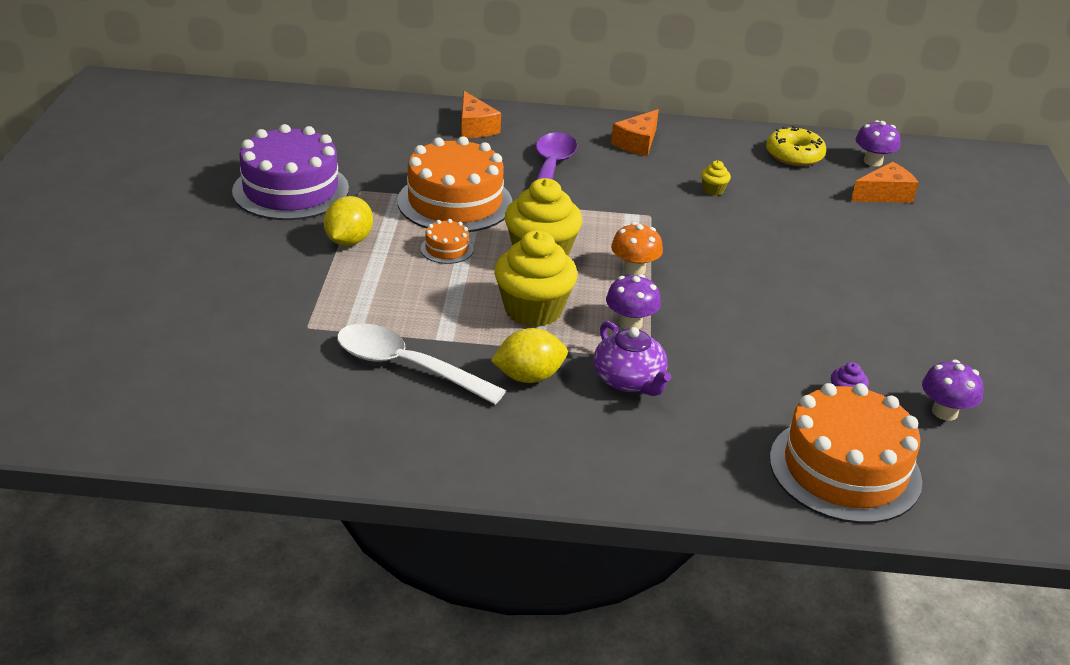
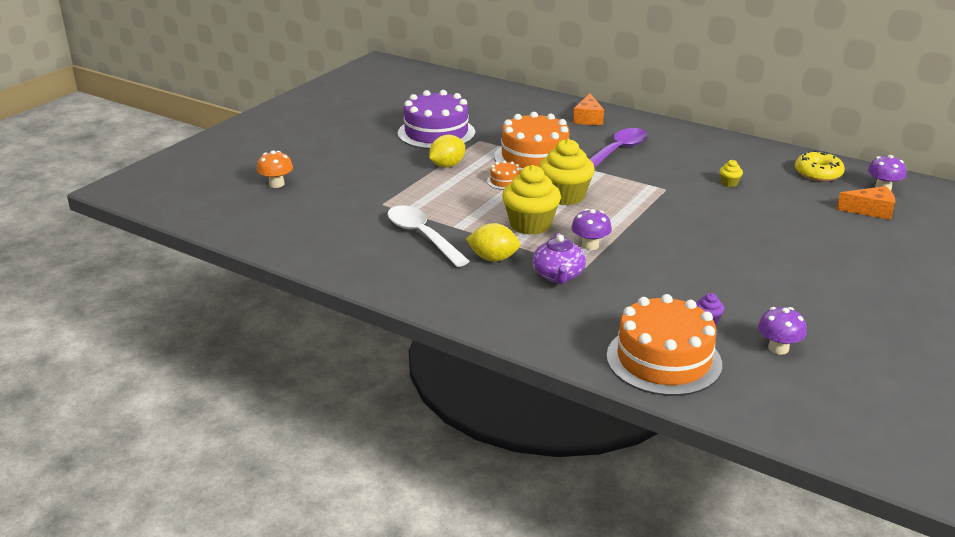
camera: 30 degrees right, 5 degrees down
(634, 270) = (622, 217): orange mushroom -> orange mushroom (276, 184)
(637, 143) = (698, 146): orange cheese -> none

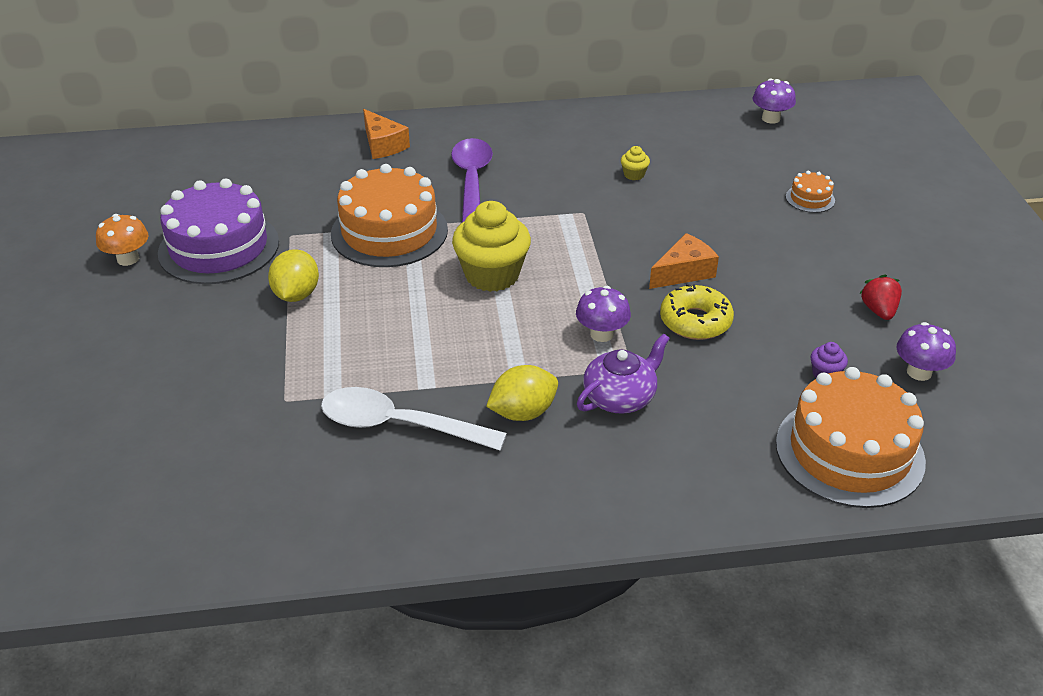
camera: 40 degrees left, 10 degrees up
(276, 184) = (87, 444): orange mushroom -> orange mushroom (128, 259)
(505, 181) = (397, 285): orange cake -> orange cake (810, 198)
(530, 225) = (504, 338): yellow cupcake -> none
(558, 275) = (620, 397): purple teapot -> purple teapot turned 90 degrees counterclockwise
(799, 309) = (878, 311): none -> red strawberry
(818, 173) = (697, 124): yellow donut -> yellow donut (695, 321)
(870, 210) = (792, 152): orange cheese -> orange cheese (684, 272)

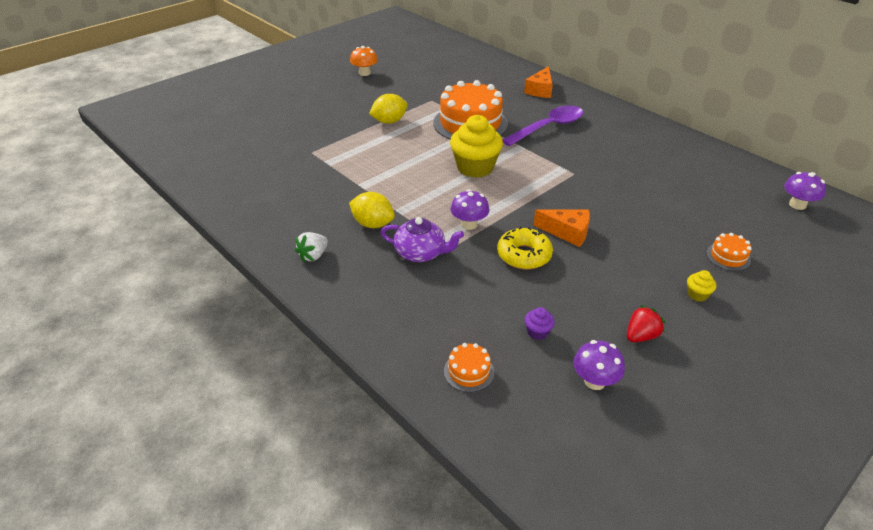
camera: 55 degrees right, 0 degrees up
(219, 247) = (399, 88): purple cake -> none
(399, 425) = (325, 190): white spoon -> none
(539, 495) = (313, 256): none -> white strawberry
(634, 174) = (639, 176): yellow cupcake -> yellow cupcake (697, 294)
(849, 452) = (469, 371): orange cake -> orange cake, size x0.43

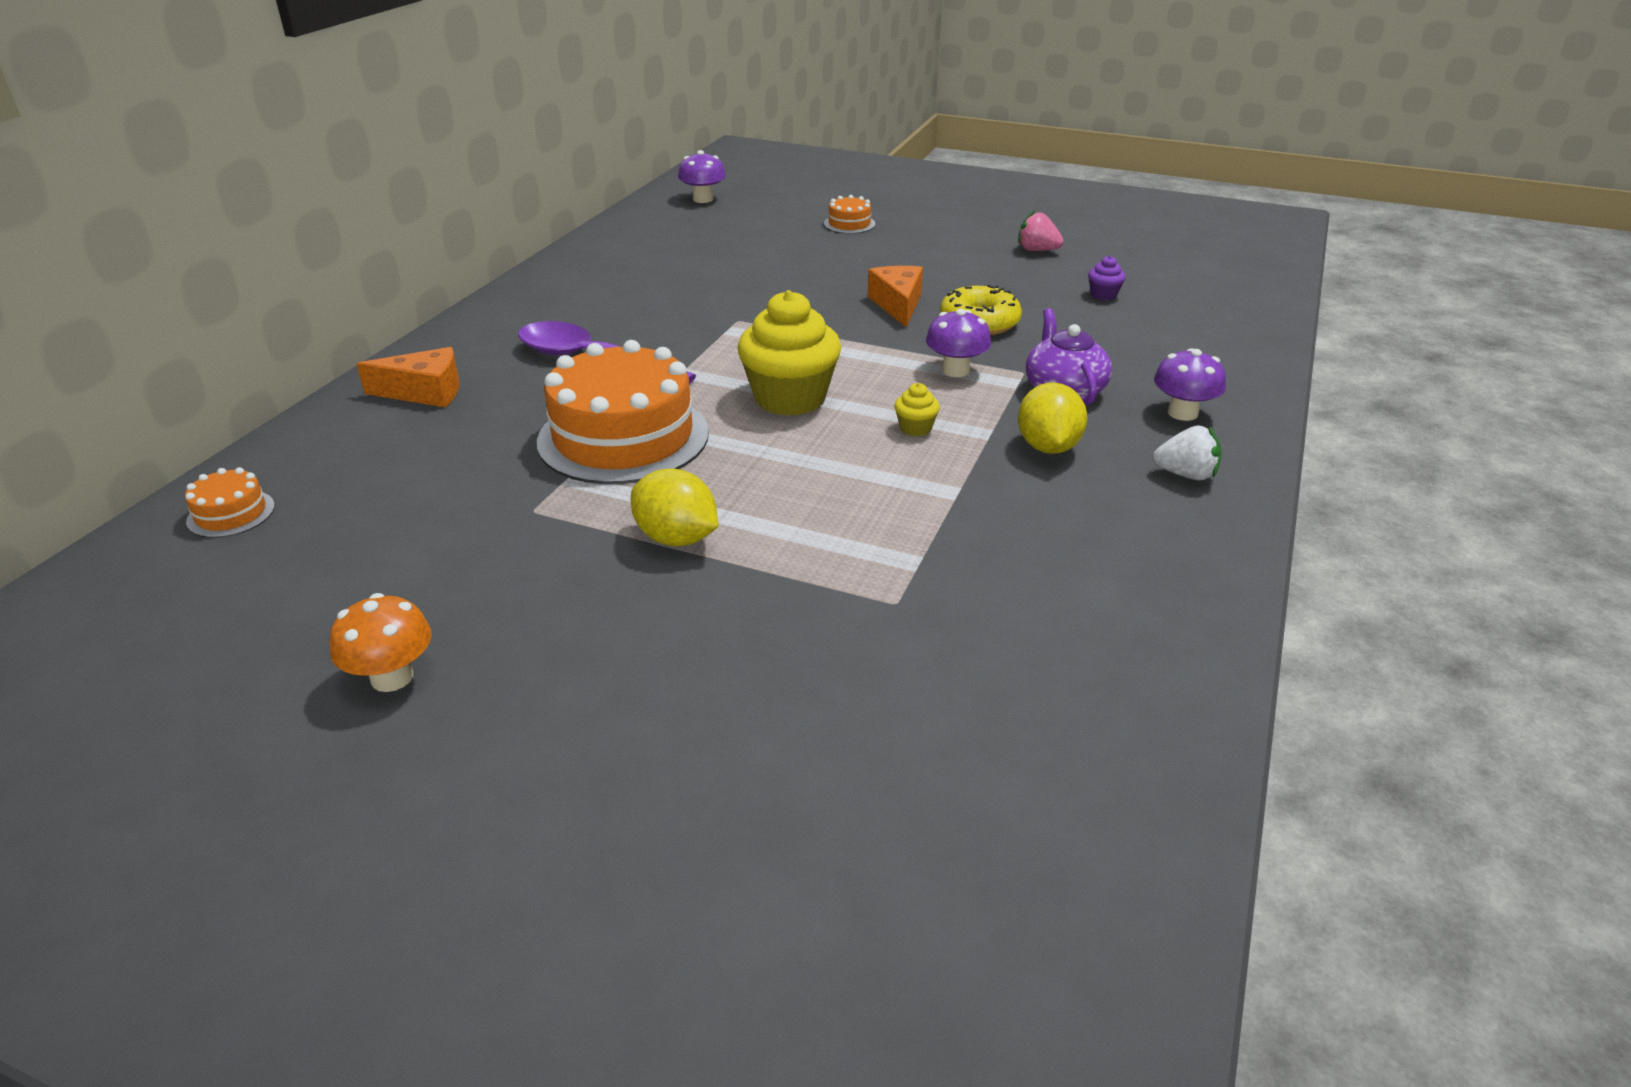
camera: 115 degrees left, 5 degrees down
(469, 371) = (1211, 318): orange cake -> orange cake (231, 514)
(594, 381) = (1129, 262): purple mushroom -> purple mushroom (1182, 413)
(641, 336) = (1037, 250): red strawberry -> pink strawberry
(697, 294) = (936, 233): yellow cupcake -> yellow cupcake (915, 428)

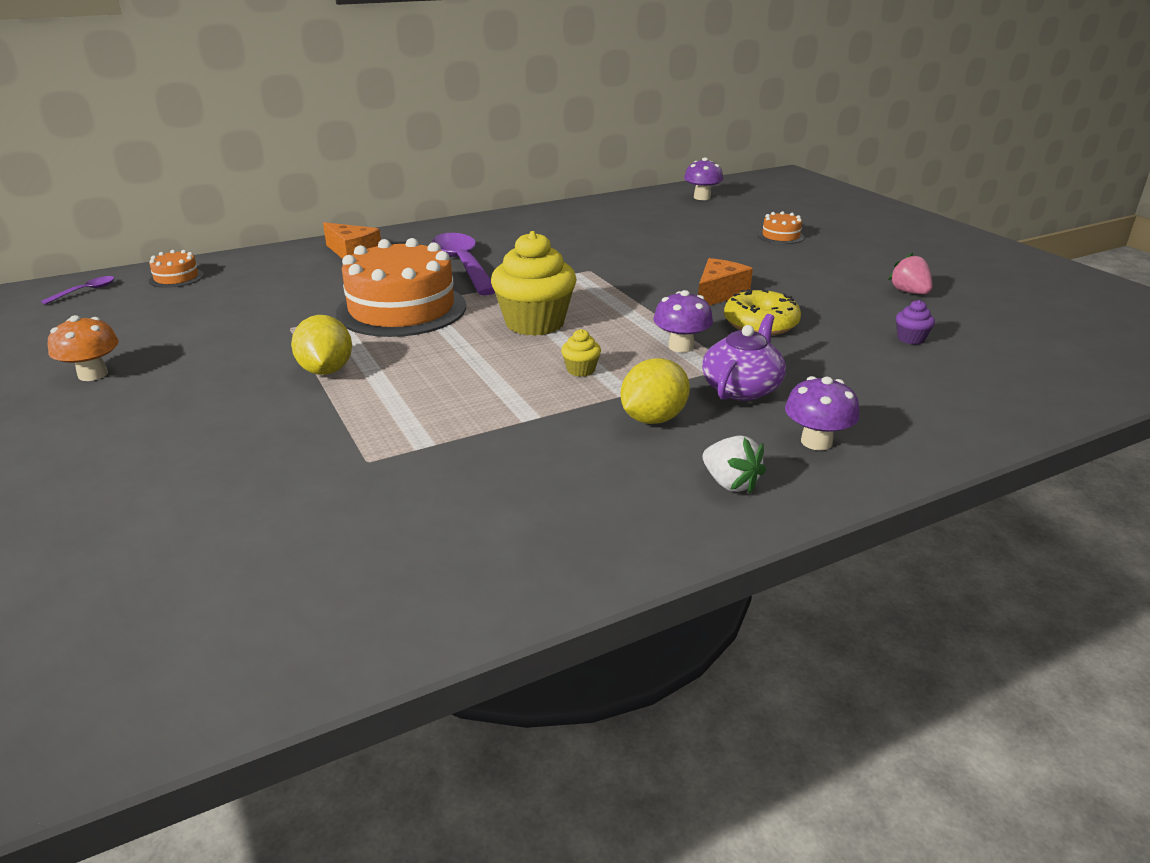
camera: 40 degrees right, 5 degrees down
(118, 588) = (85, 291): none -> purple spoon

